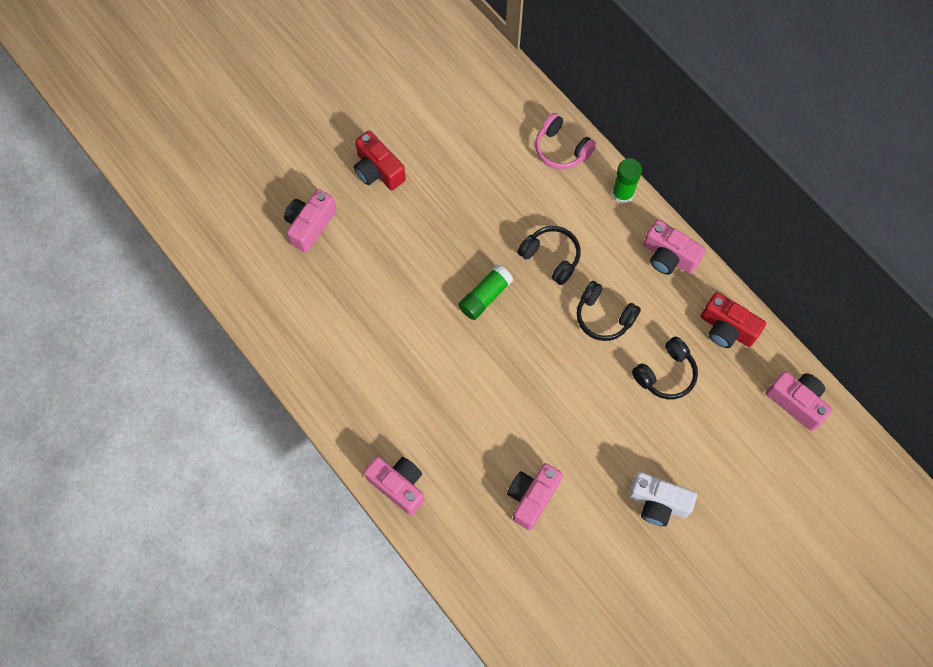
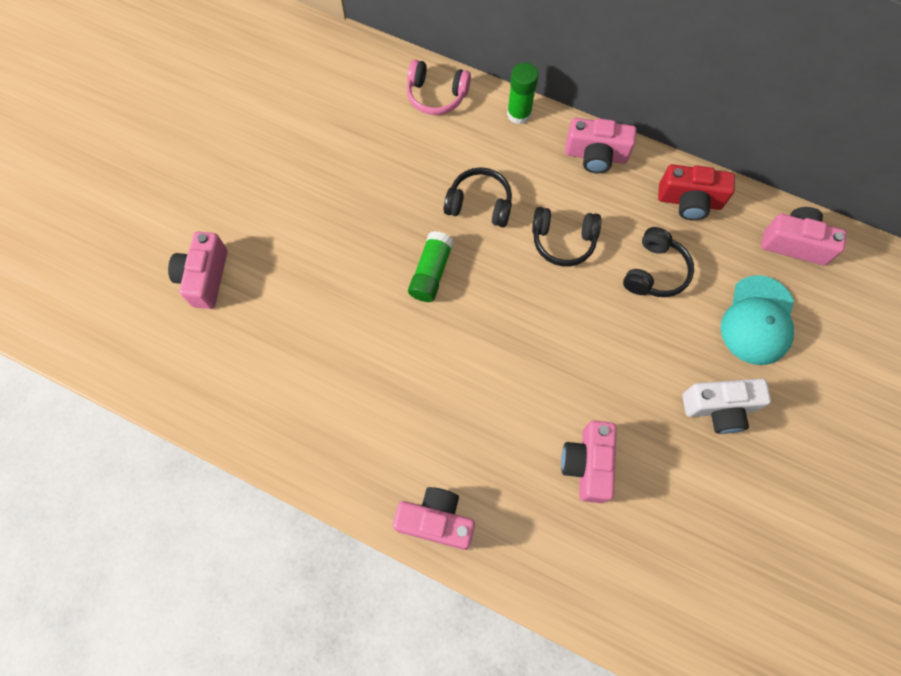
camera: 25 degrees left, 0 degrees up
(378, 170) = (254, 191): red camera -> none
(728, 450) = (757, 320): none -> turquoise cap

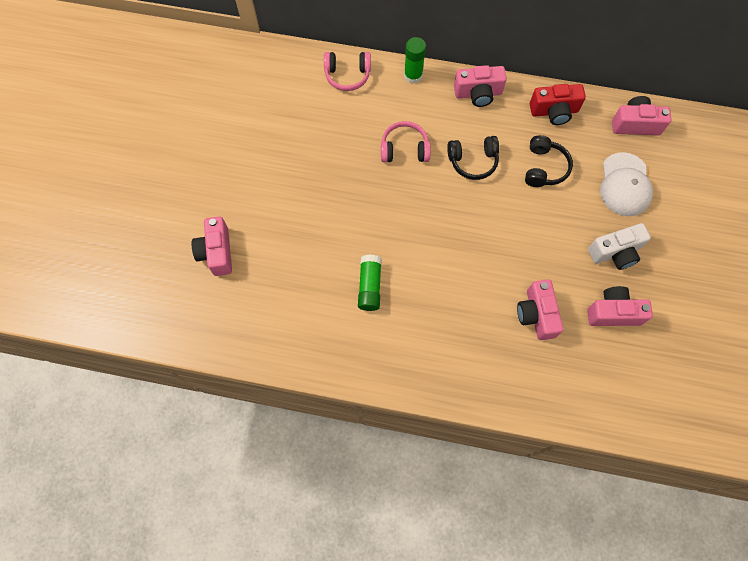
camera: 15 degrees left, 0 degrees up
(431, 272) = (384, 207): green glue stick -> green glue stick (370, 286)
(436, 521) = (442, 381): pink camera -> pink camera (613, 313)
(479, 204) = (404, 149): black headphones -> pink headphones
(757, 320) = (625, 185): turquoise cap -> white cap

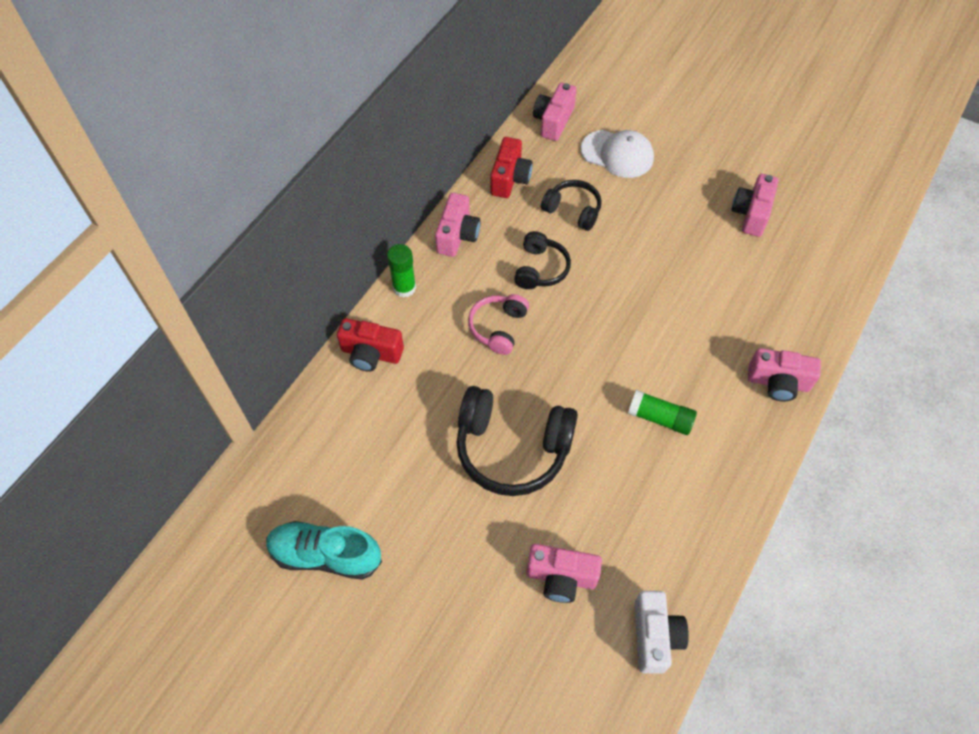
camera: 70 degrees left, 10 degrees down
(188, 105) = (325, 555): none -> turquoise shoe
(305, 190) = (512, 448): none -> black headphones
(347, 75) = (371, 354): pink headphones -> red camera
(536, 314) = (736, 276): pink camera -> pink camera (778, 383)
(615, 252) = (688, 189): white camera -> white camera (654, 636)

